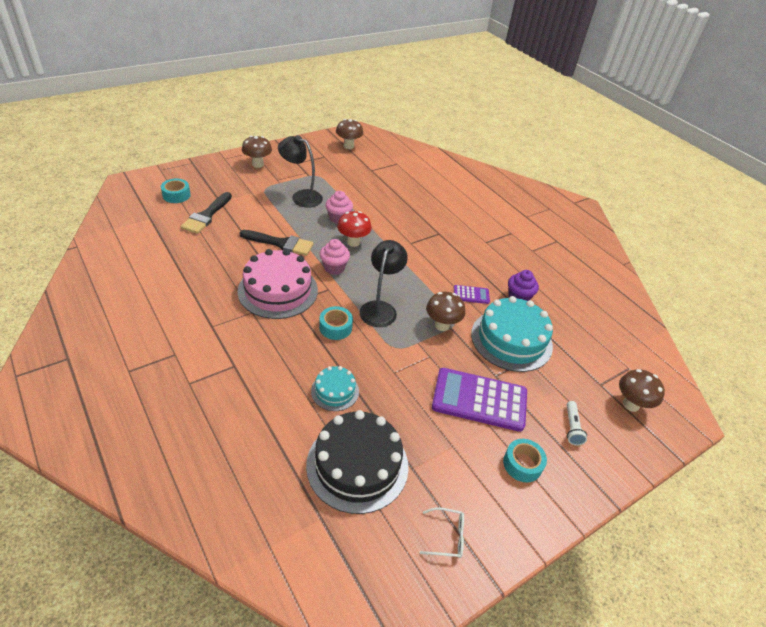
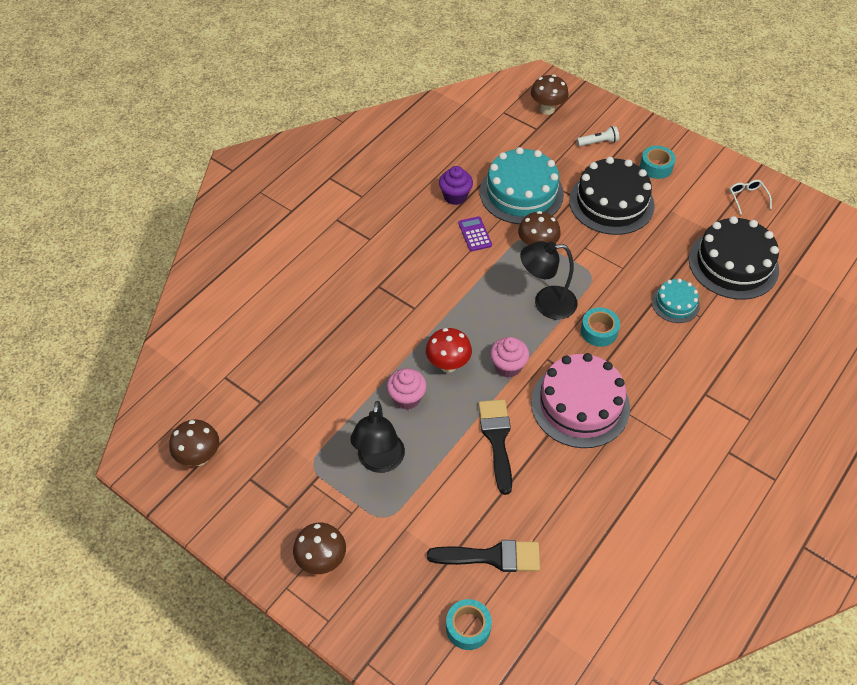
camera: 105 degrees left, 10 degrees up
(479, 400) = (611, 202): purple calculator -> black cake

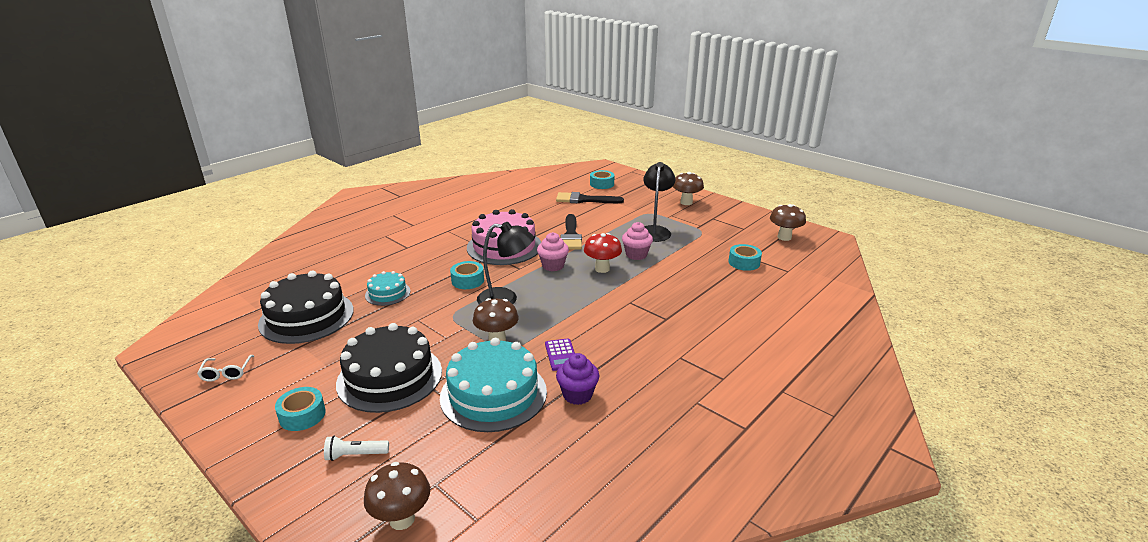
camera: 175 degrees left, 25 degrees down
(273, 390) = (744, 262): none -> turquoise tape

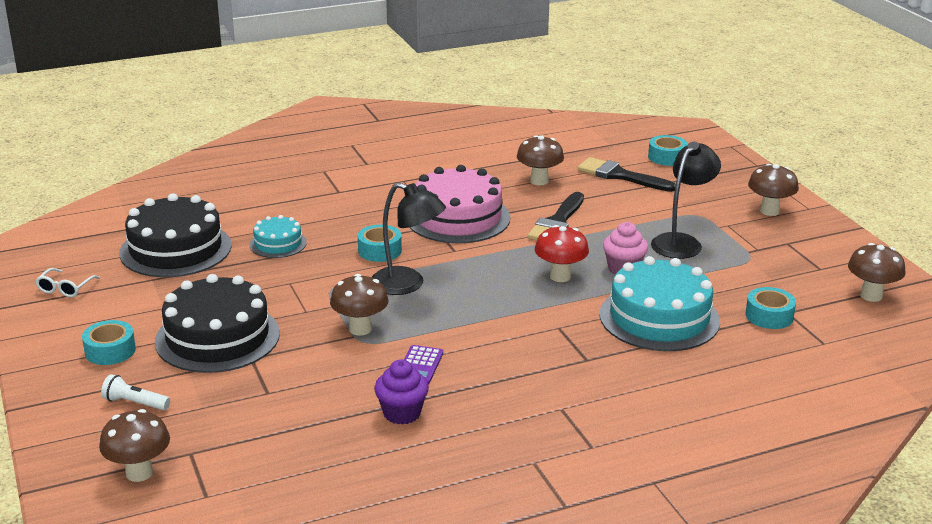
camera: 25 degrees right, 0 degrees up
(493, 394) = (311, 386): turquoise cake -> turquoise cake (659, 318)
(538, 213) = (539, 181): none -> brown mushroom
(553, 266) = (499, 257): pink cupcake -> none

